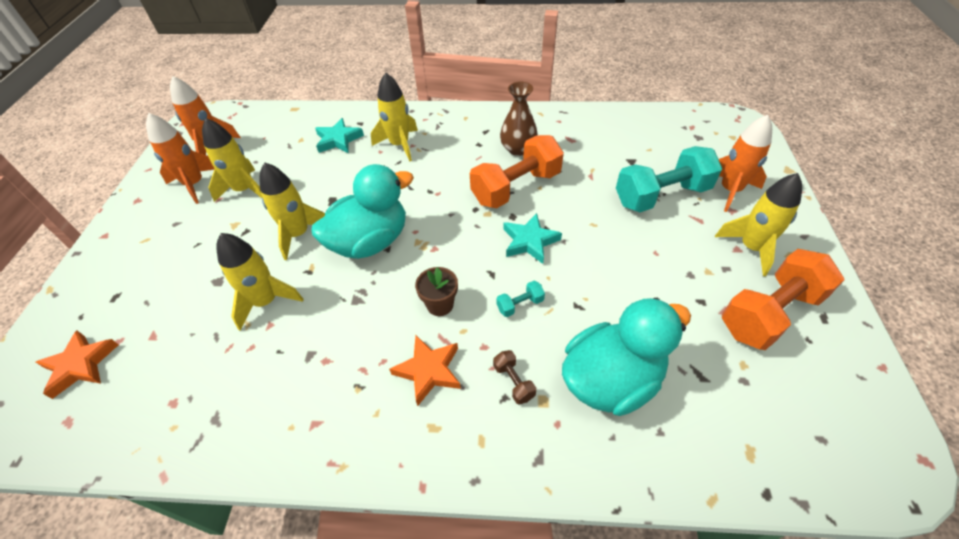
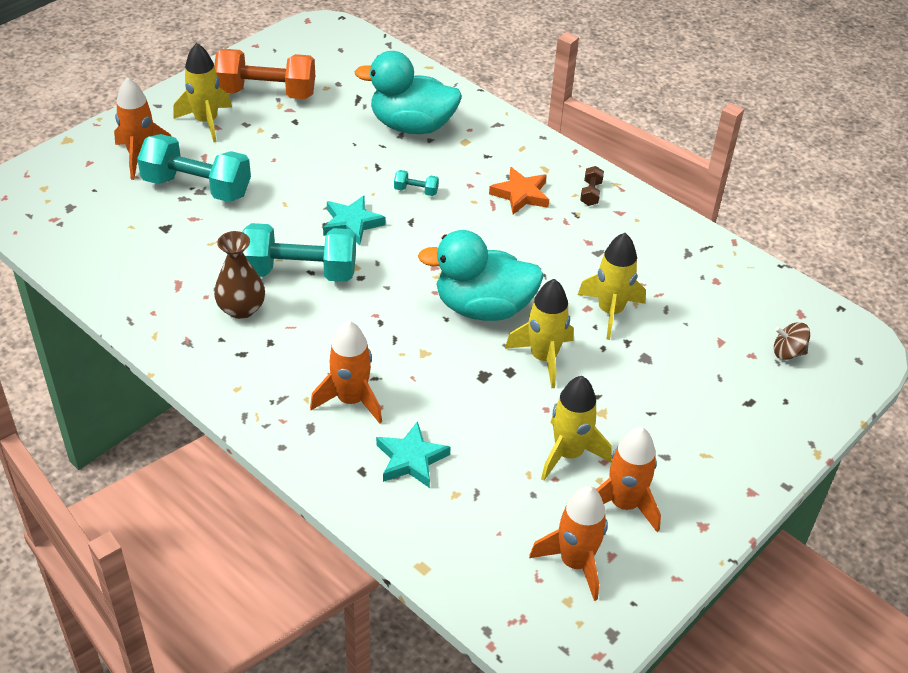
camera: 145 degrees left, 5 degrees down
(80, 365) = (788, 352): orange star -> brown spinning top
(399, 145) = (351, 400): yellow rocket -> orange rocket
(440, 305) = (473, 225): brown flower pot -> none
(513, 382) = (472, 158): brown dumbbell -> brown dumbbell (590, 193)
(516, 187) = (300, 272): orange dumbbell -> turquoise dumbbell

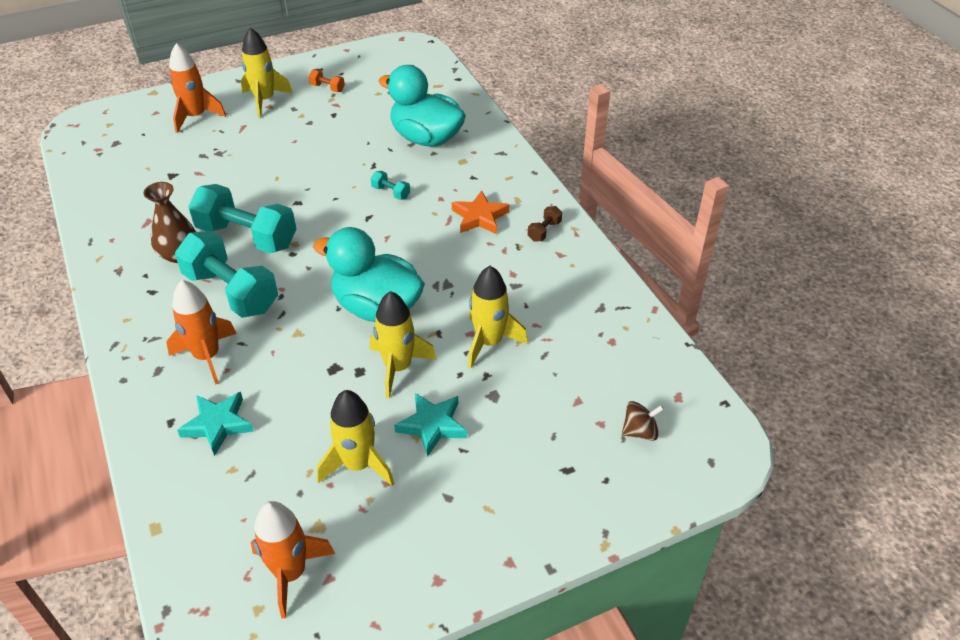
camera: 25 degrees right, 0 degrees up
(197, 187) = (219, 149): turquoise dumbbell -> turquoise dumbbell (231, 291)
(266, 93) = (327, 88): orange dumbbell -> orange dumbbell, size x0.42
(352, 223) = (318, 207): turquoise star -> turquoise star (432, 425)
(624, 504) = (376, 531): orange rocket -> none
(788, 352) = (640, 431): brown spinning top -> brown spinning top turned 135 degrees clockwise

